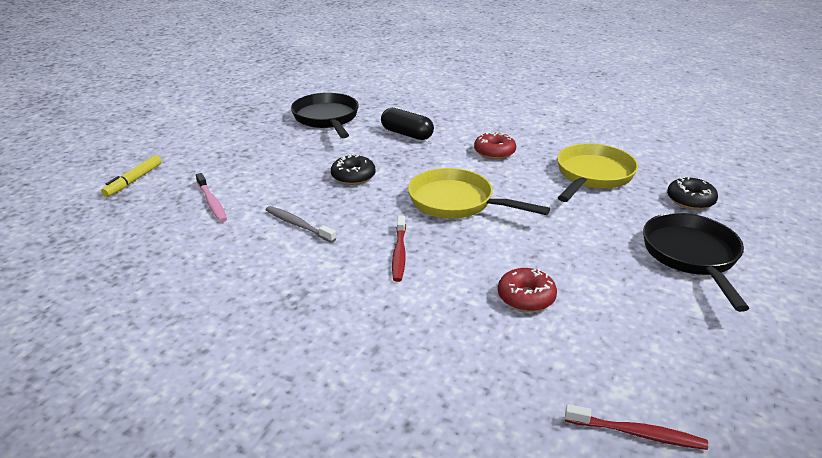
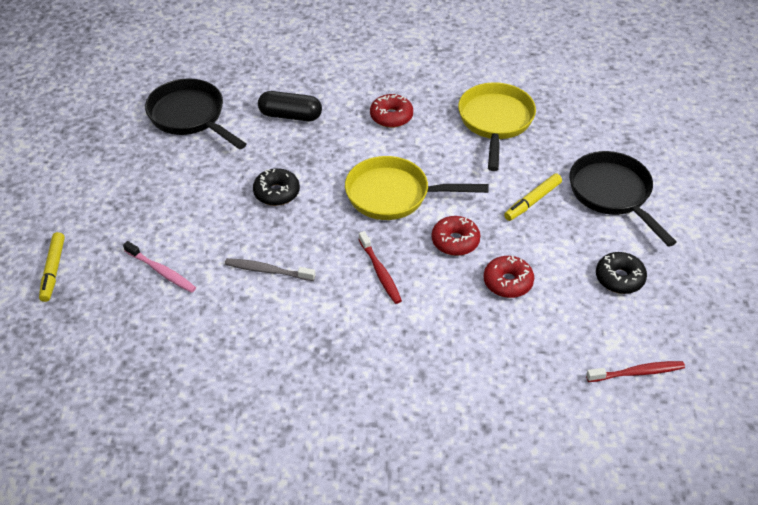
camera: 25 degrees left, 15 degrees up
(492, 250) = (455, 241): none -> red donut
(595, 240) = (532, 201): none -> yellow marker
(690, 200) = (588, 128): black donut -> black donut (619, 278)

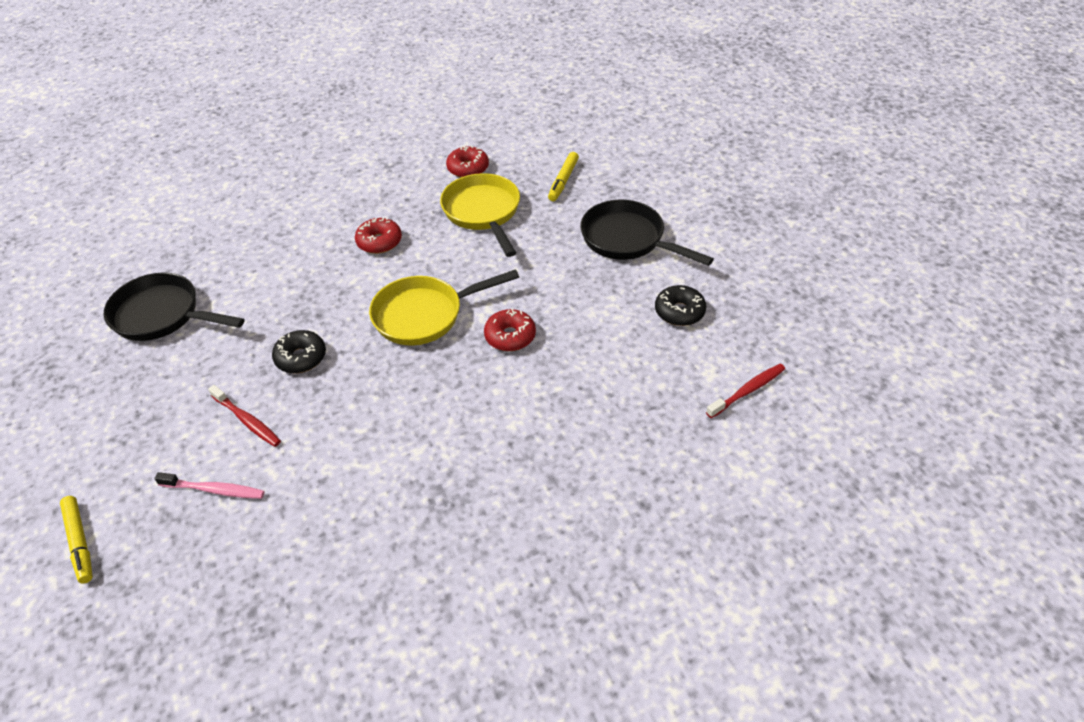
camera: 25 degrees left, 0 degrees up
(267, 271) = (334, 441): grey toothbrush -> none
(290, 116) = (274, 276): black capsule -> none
(380, 272) = (454, 395): red toothbrush -> red toothbrush (247, 420)
(508, 282) = (582, 355): red donut -> red donut (468, 168)
(532, 201) = (560, 272): yellow marker -> yellow marker (563, 181)

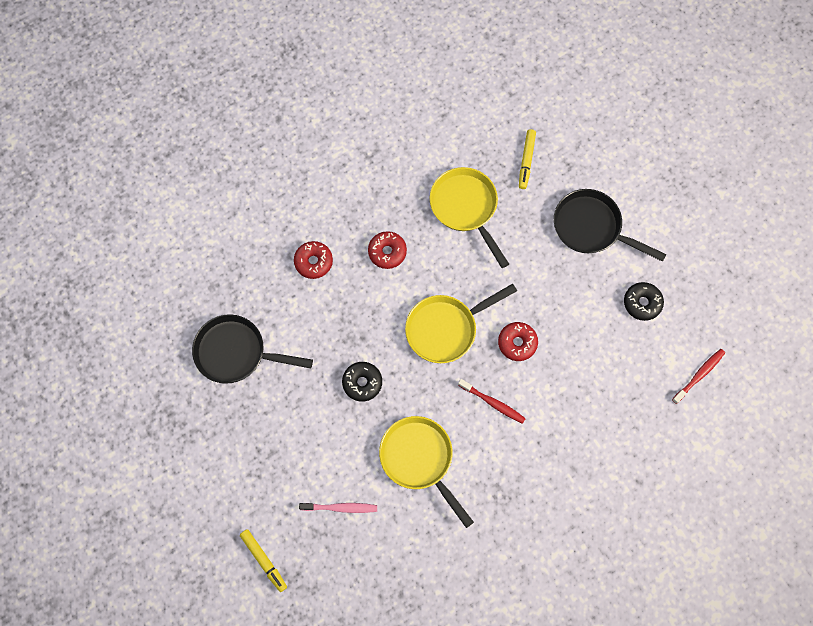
camera: 10 degrees left, 25 degrees up
(247, 420) = (342, 446): red toothbrush -> red toothbrush (493, 403)
(343, 446) = (419, 459): none -> yellow pan
(468, 168) = (440, 153): red donut -> red donut (313, 262)

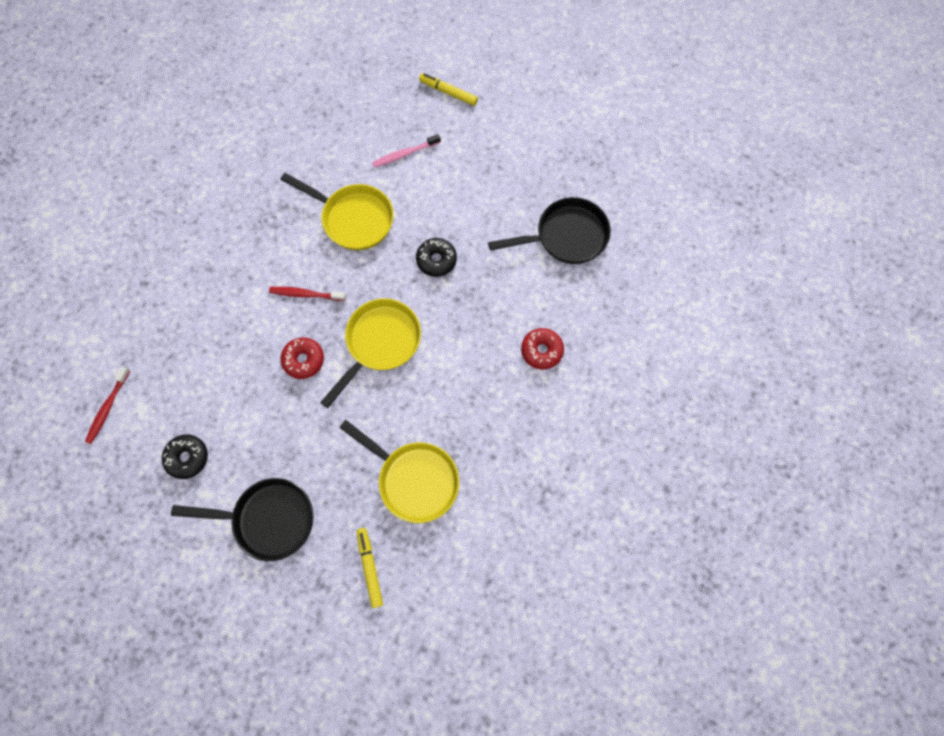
camera: 155 degrees right, 0 degrees up
(387, 252) = (474, 393): red donut -> none

